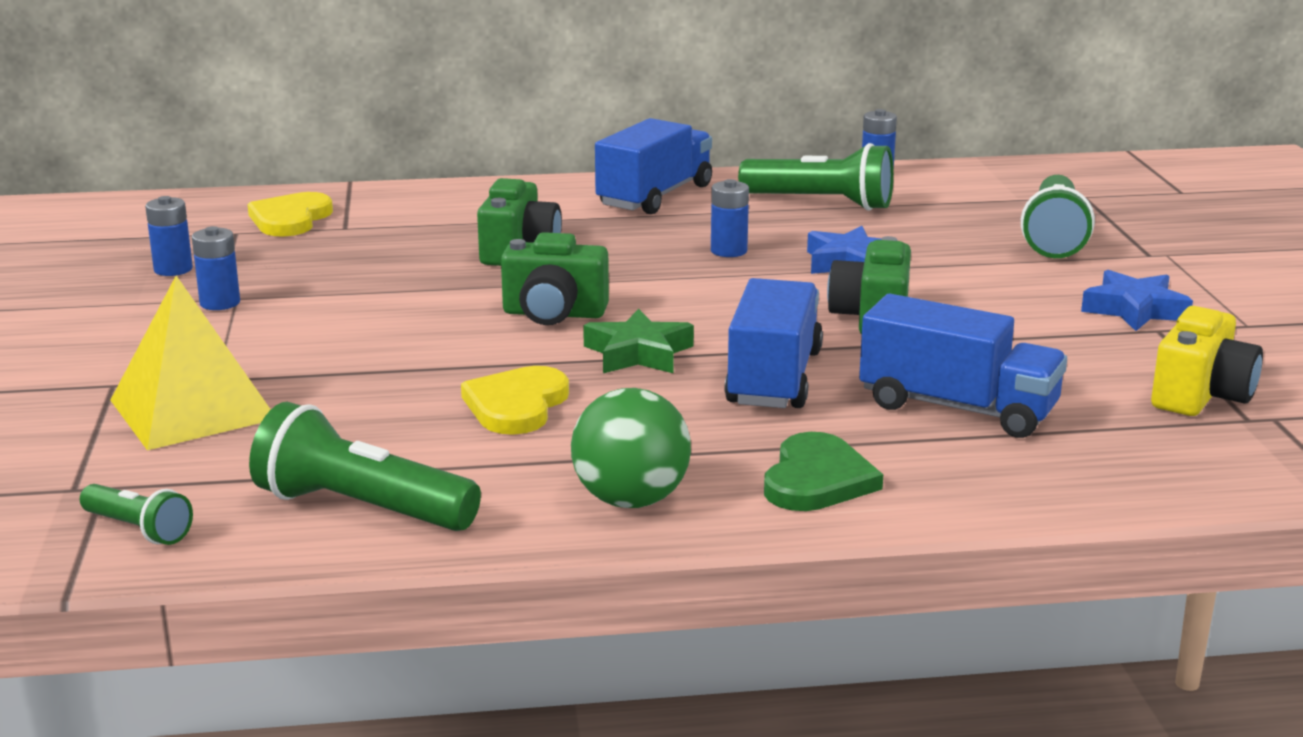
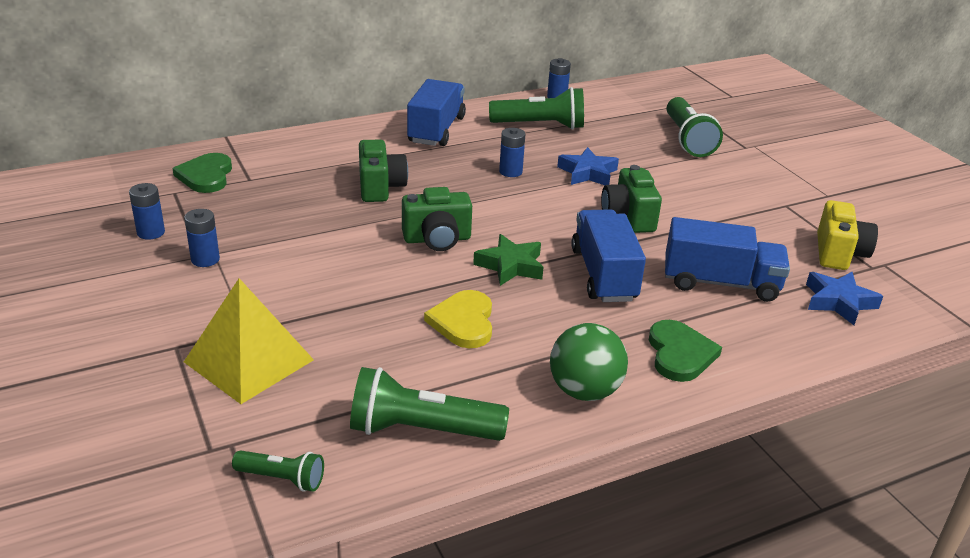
camera: 20 degrees left, 10 degrees up
(290, 219) = (206, 176): yellow heart -> green heart
(1135, 310) = (764, 191): blue star -> blue star (839, 302)

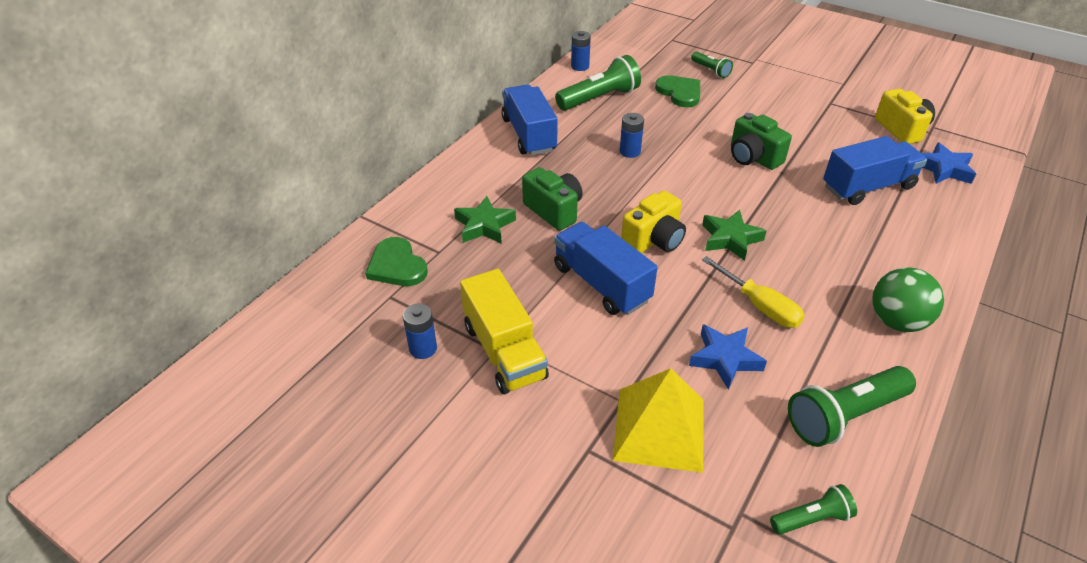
camera: 30 degrees left, 10 degrees up
(205, 259) = (504, 351): blue battery -> yellow truck
(308, 176) = (484, 225): none -> green star
(437, 239) = (654, 240): green camera -> yellow camera
(463, 322) = (759, 306): yellow heart -> yellow screwdriver
(588, 173) = (682, 129): blue star -> blue star (725, 359)
(603, 275) = (795, 216): blue truck -> blue truck (601, 284)
(680, 354) = (912, 258): green heart -> green heart (680, 93)
(688, 139) = (711, 70): green flashlight -> green flashlight, size x0.55

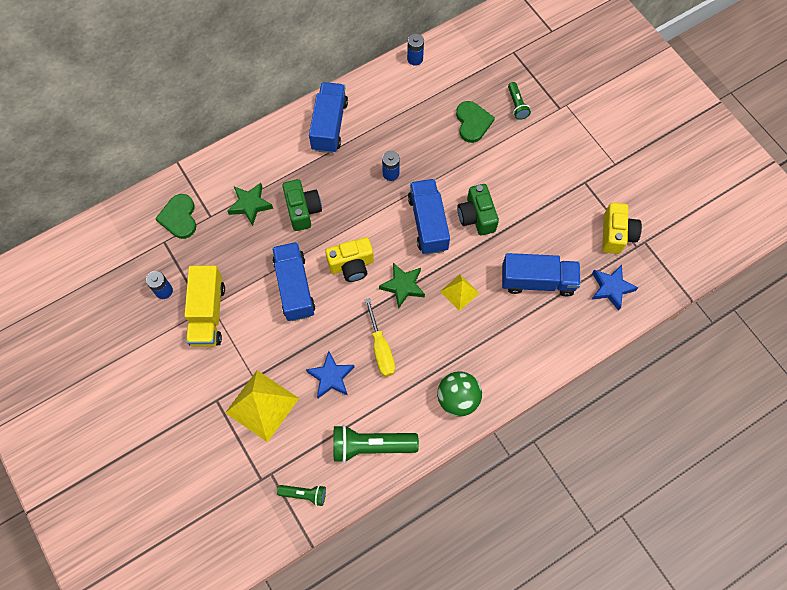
camera: 25 degrees right, 25 degrees up
(599, 98) = (406, 104): green flashlight -> none
(707, 178) = (428, 223): none -> blue truck
(797, 223) = (459, 292): none -> yellow pyramid

